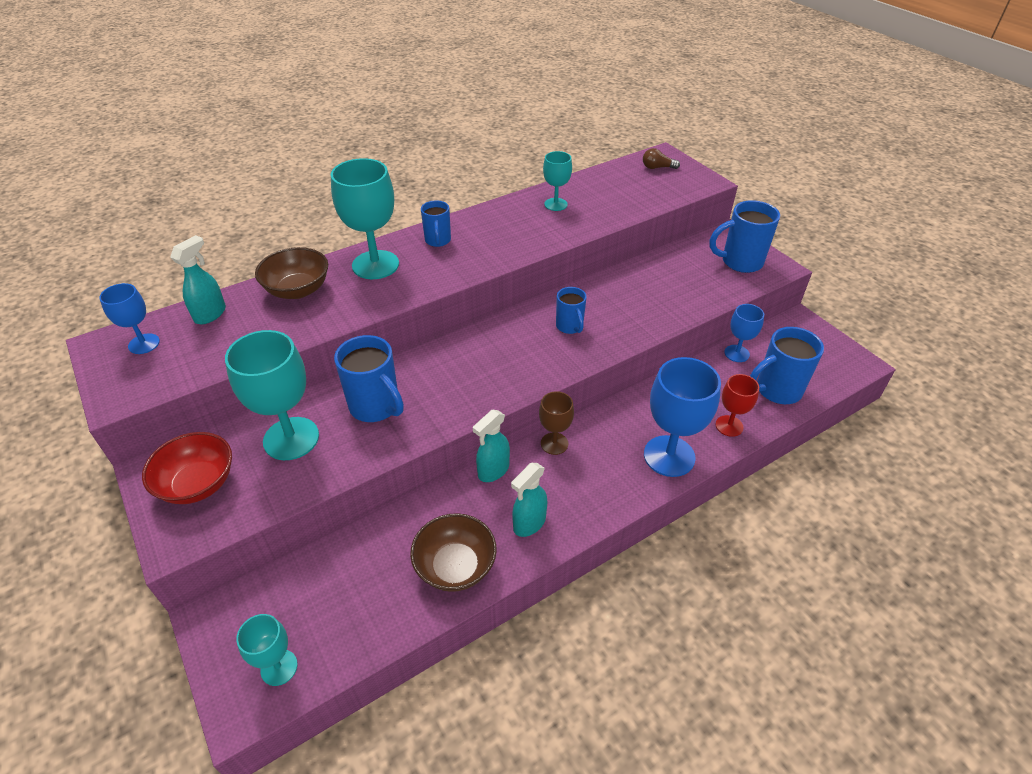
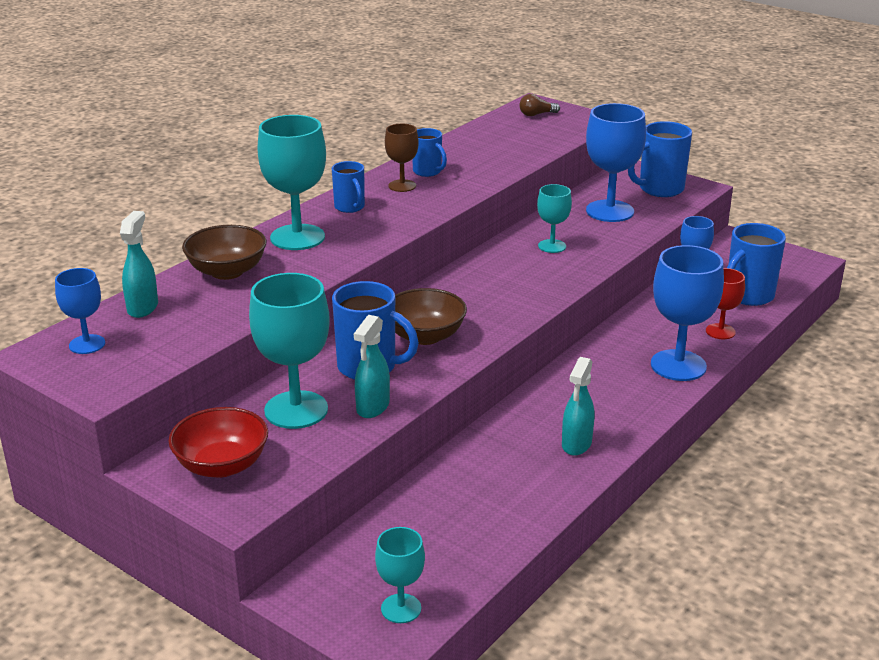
camera: 20 degrees left, 15 degrees down
(455, 566) = (526, 492): brown bowl -> brown bowl (425, 336)
(493, 471) = (510, 414): turquoise spray bottle -> turquoise spray bottle (372, 407)
(554, 443) = (558, 380): brown goblet -> brown goblet (402, 186)
(555, 204) = (453, 159): turquoise goblet -> turquoise goblet (552, 246)
(570, 327) = (525, 268): blue mug -> blue mug (428, 172)
(681, 278) = (609, 211): none -> blue goblet

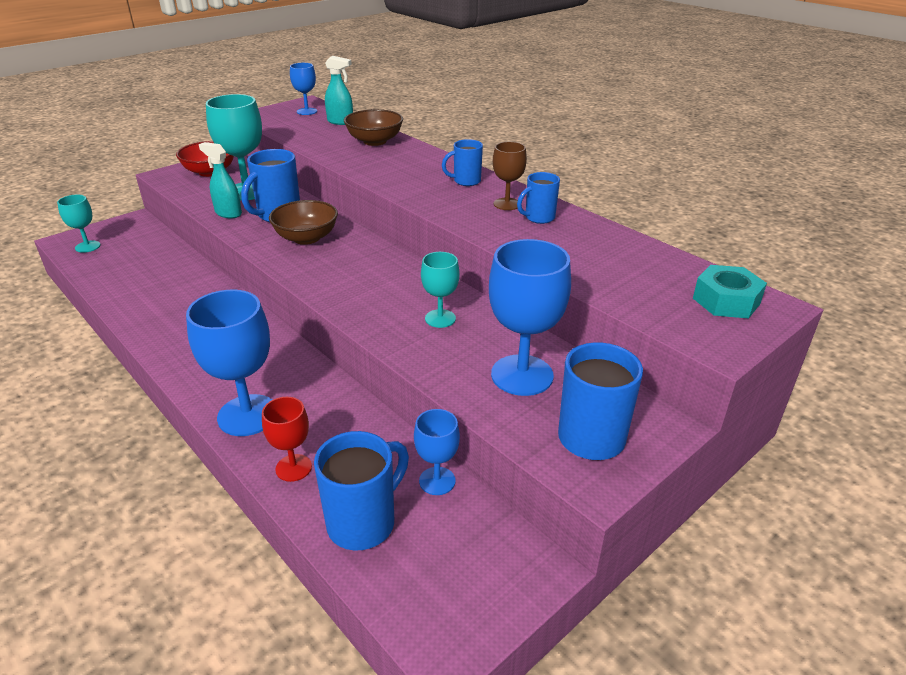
camera: 100 degrees right, 5 degrees up
(297, 237) = (417, 162): turquoise goblet -> none
(536, 114) = (726, 301): brown light bulb -> turquoise nut
(576, 444) = (177, 330): turquoise spray bottle -> none
(748, 296) = (363, 522): blue mug -> blue mug turned 75 degrees clockwise

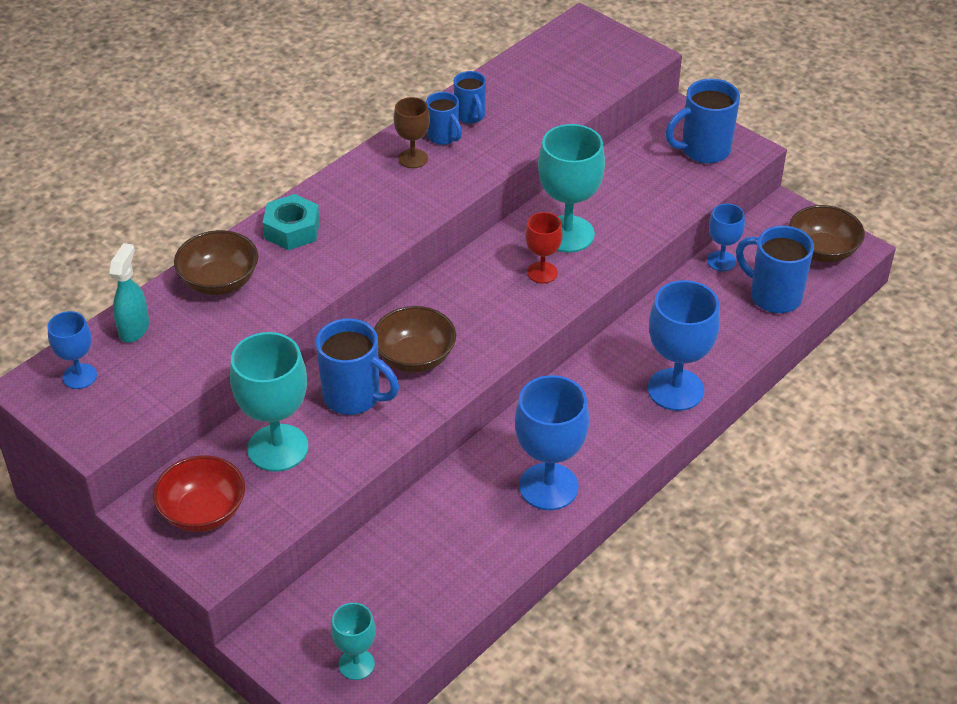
camera: 95 degrees left, 10 degrees up
(228, 213) = (351, 449): turquoise spray bottle -> none
(293, 468) = (731, 345): red goblet -> red goblet (542, 272)
(440, 318) = (567, 234): turquoise goblet -> turquoise goblet, size x1.80
(443, 598) = (822, 251): none -> brown bowl
(466, 181) = (354, 191): blue mug -> blue mug (470, 116)
(522, 375) = (641, 183): blue goblet -> blue goblet (548, 486)
(726, 301) = (580, 44): turquoise nut -> turquoise nut (292, 230)

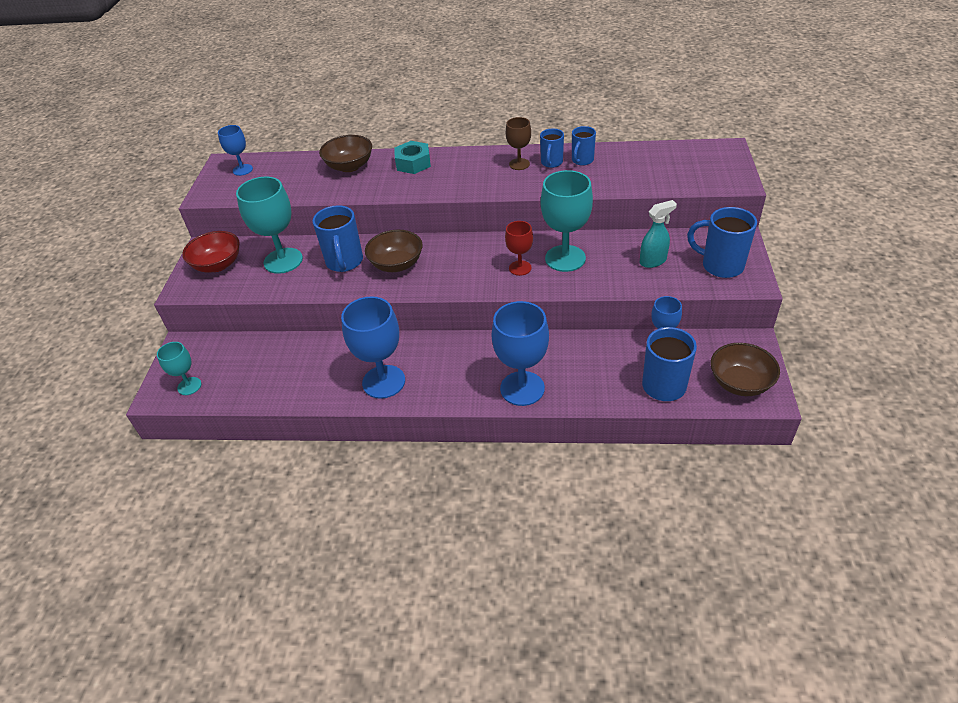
camera: 55 degrees right, 0 degrees up
(134, 328) = (290, 164): turquoise spray bottle -> turquoise spray bottle (653, 261)

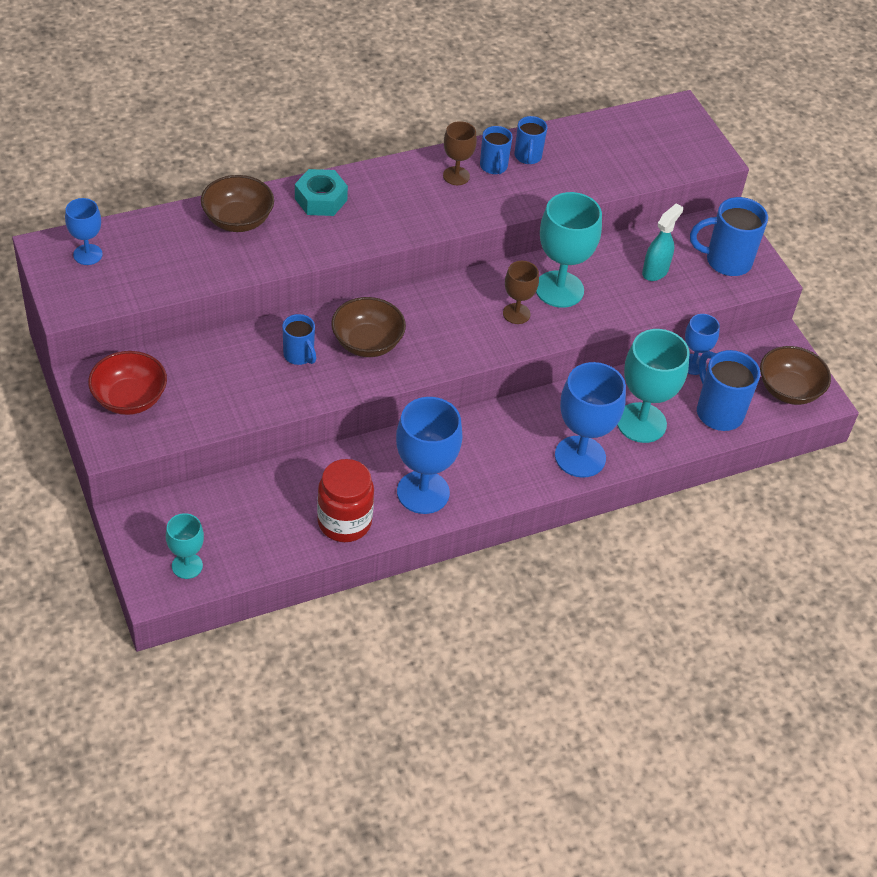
camera: 35 degrees left, 5 degrees up
(283, 261) = (216, 372): turquoise goblet -> turquoise goblet (641, 423)
(313, 387) = (344, 522): none -> red jar
(344, 262) = (299, 355): blue mug -> blue mug, size x0.61
(520, 268) = (516, 314): red goblet -> brown goblet

